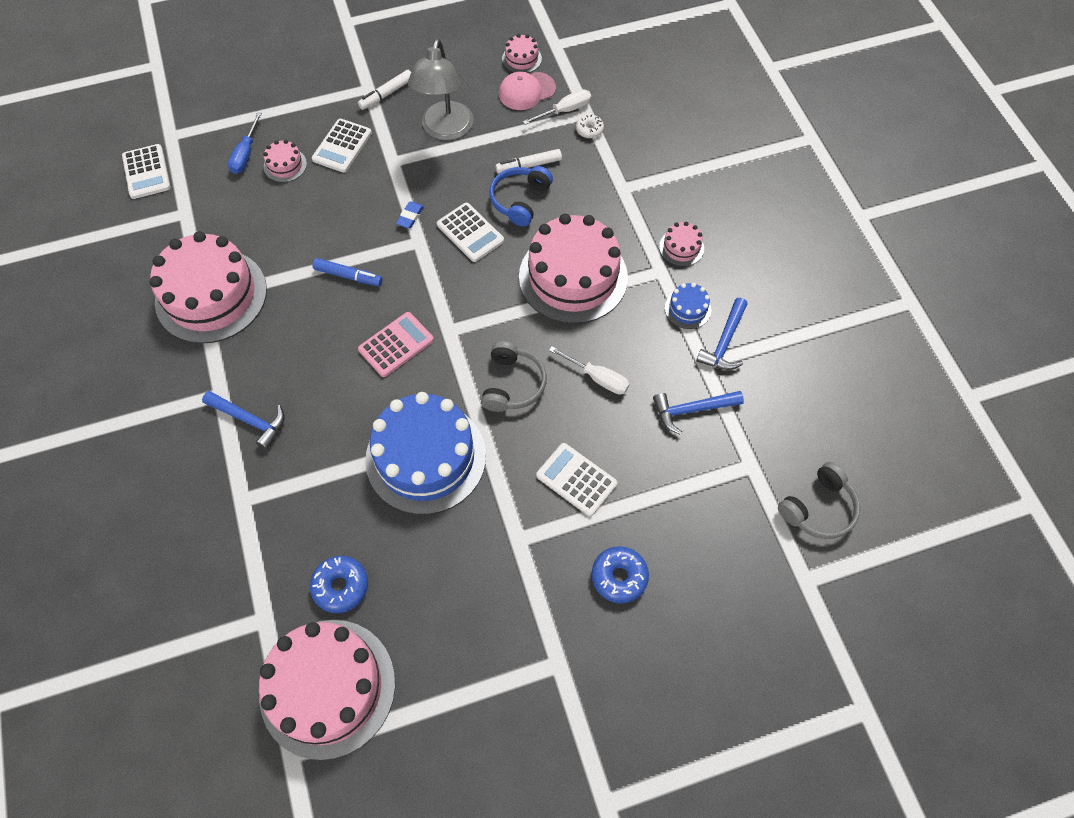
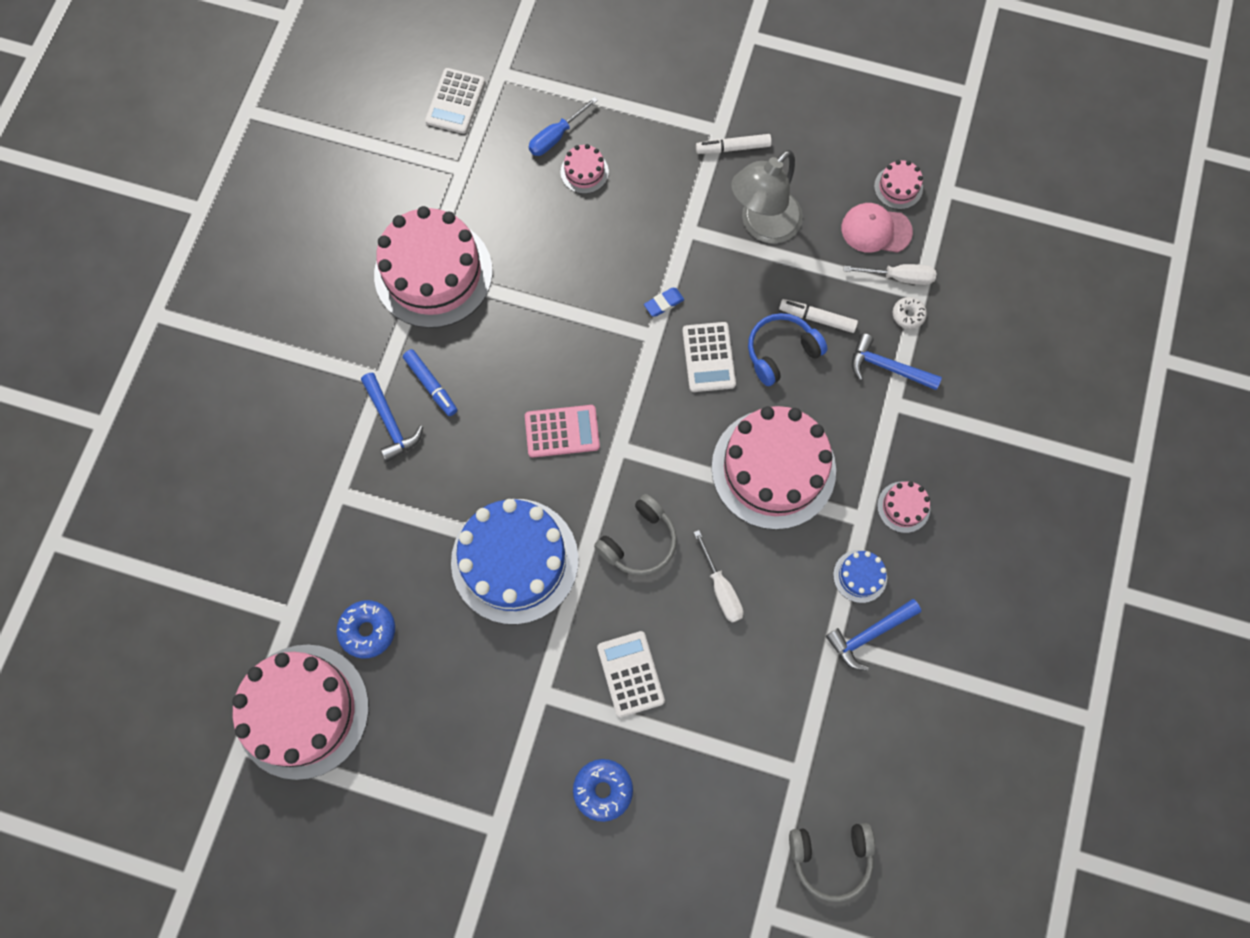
camera: 35 degrees right, 10 degrees up
(342, 146) = (651, 183): white calculator -> none
(348, 276) = (565, 331): blue marker -> blue marker (431, 385)
(691, 410) = (785, 681): blue hammer -> blue hammer (887, 367)

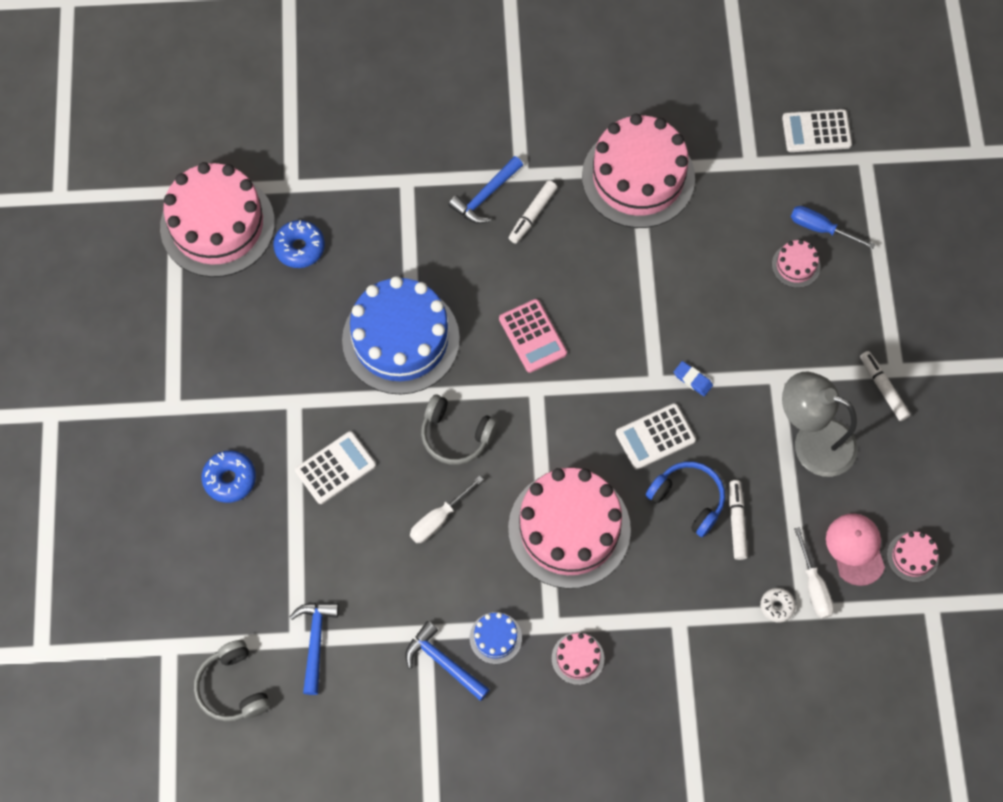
camera: 70 degrees right, 5 degrees down
(431, 385) = (532, 215): blue marker -> white marker
(887, 367) = (713, 602): blue hammer -> blue hammer (315, 641)

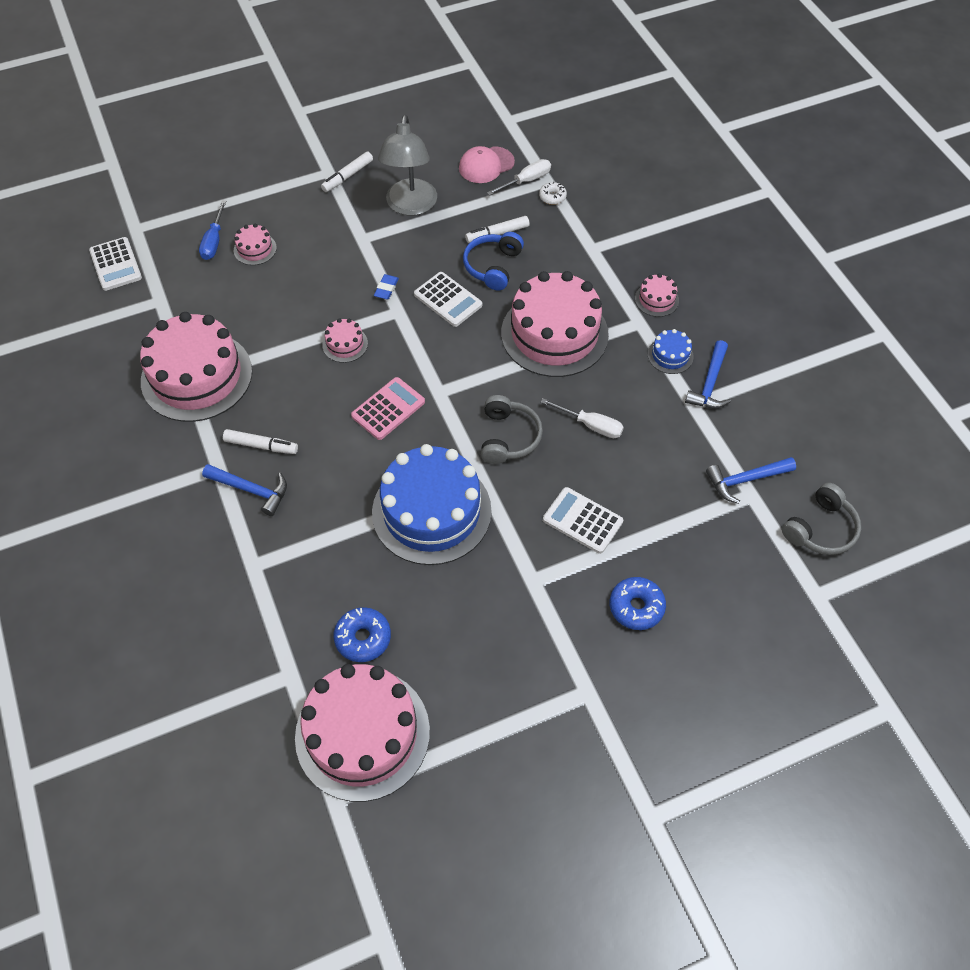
camera: 110 degrees left, 10 degrees down
(912, 557) = (477, 135): pink cake -> pink cake (345, 344)

